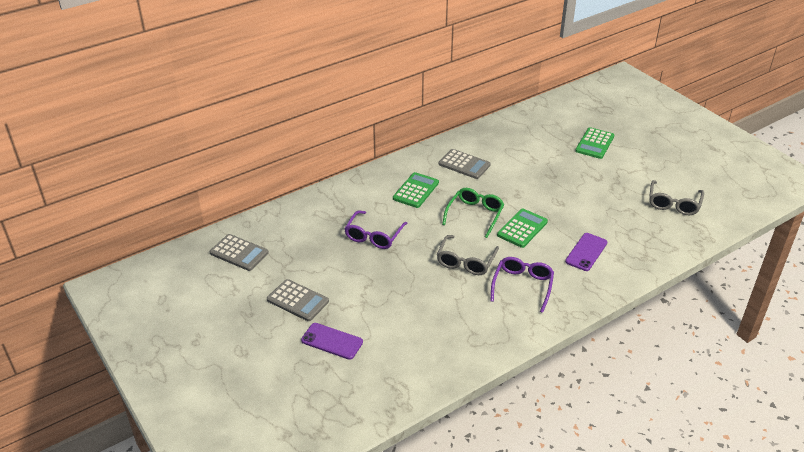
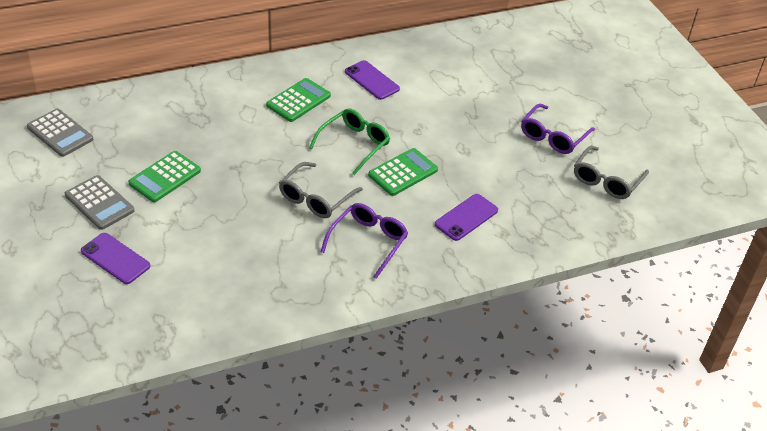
camera: 10 degrees right, 5 degrees up
(374, 236) = (222, 145): purple glasses -> purple glasses (553, 137)
(464, 164) = (372, 80): grey calculator -> purple phone
(594, 144) = (546, 85): green calculator -> green calculator (164, 177)

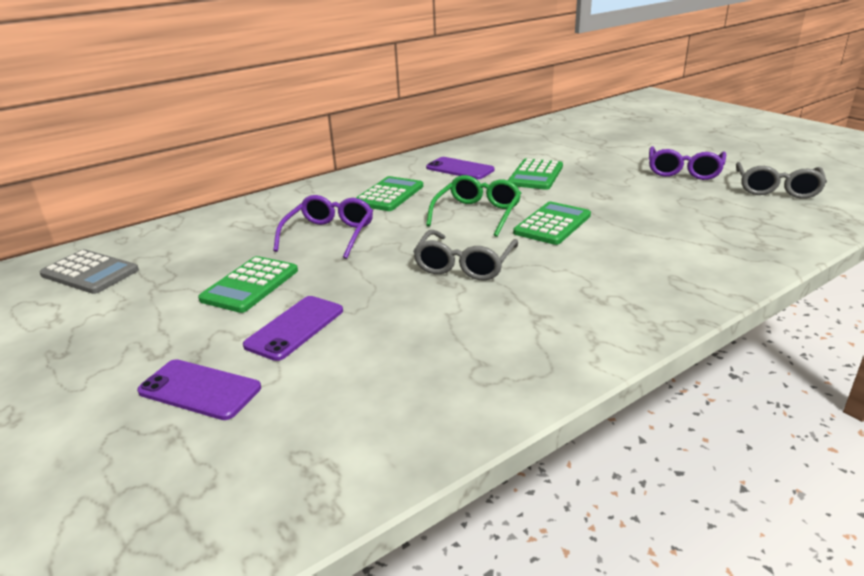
camera: 10 degrees left, 15 degrees down
(99, 203) = (159, 330): grey calculator -> none
(368, 242) = (565, 290): purple glasses -> purple glasses (329, 235)
(428, 107) = (535, 175): none -> green calculator
(466, 217) = (662, 245): purple phone -> purple phone (295, 328)

